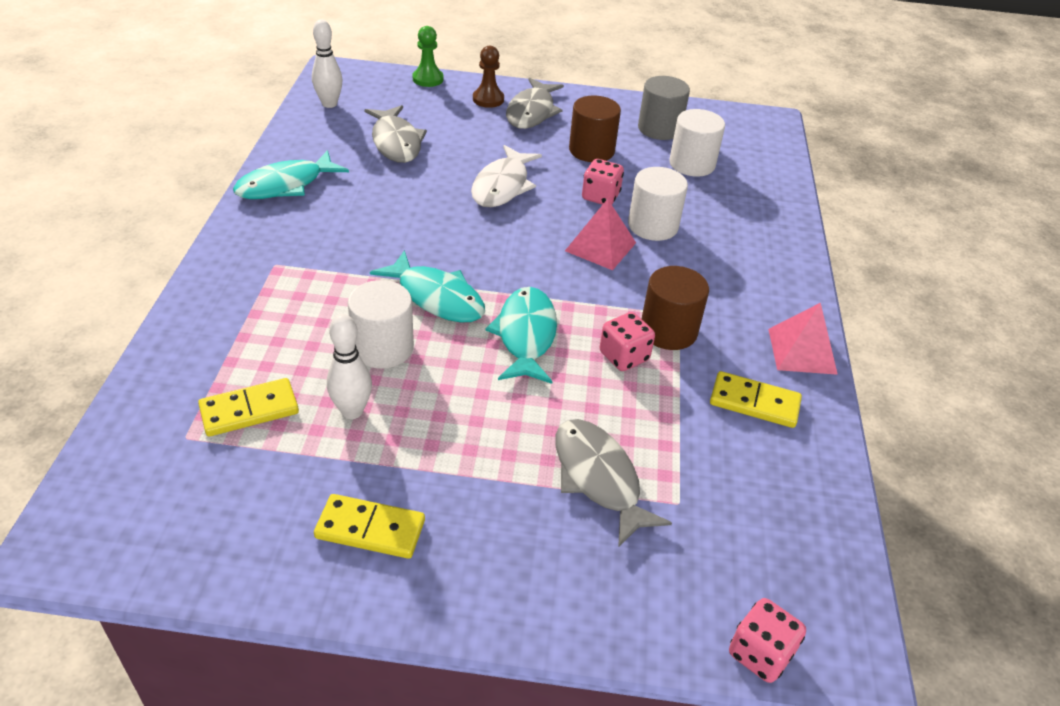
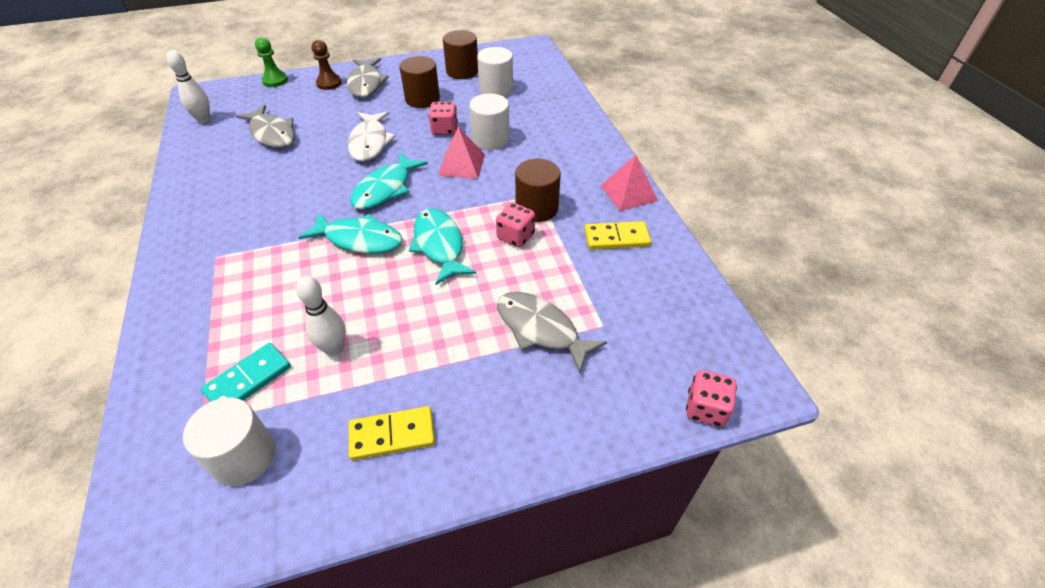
camera: 20 degrees left, 5 degrees up
(249, 410) = (248, 379): yellow domino -> turquoise domino
(285, 185) = (196, 192): turquoise fish -> turquoise fish (385, 189)
(383, 348) = (335, 291): white cylinder -> white cylinder (244, 457)
(659, 129) = (462, 71): grey cylinder -> brown cylinder

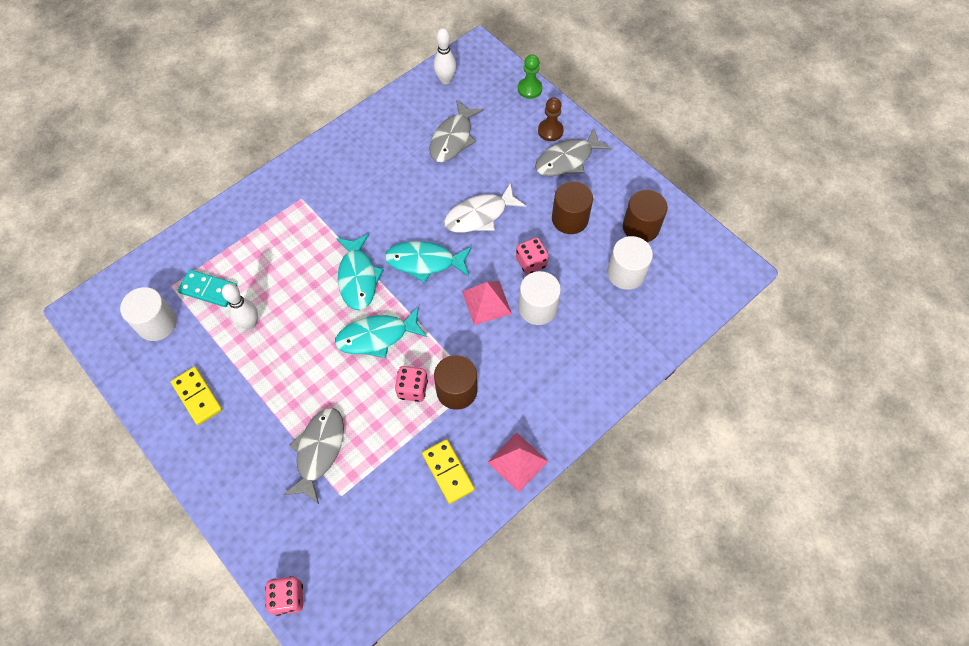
camera: 65 degrees right, 15 degrees up
(439, 245) = (377, 337): turquoise fish -> turquoise fish turned 150 degrees counterclockwise

